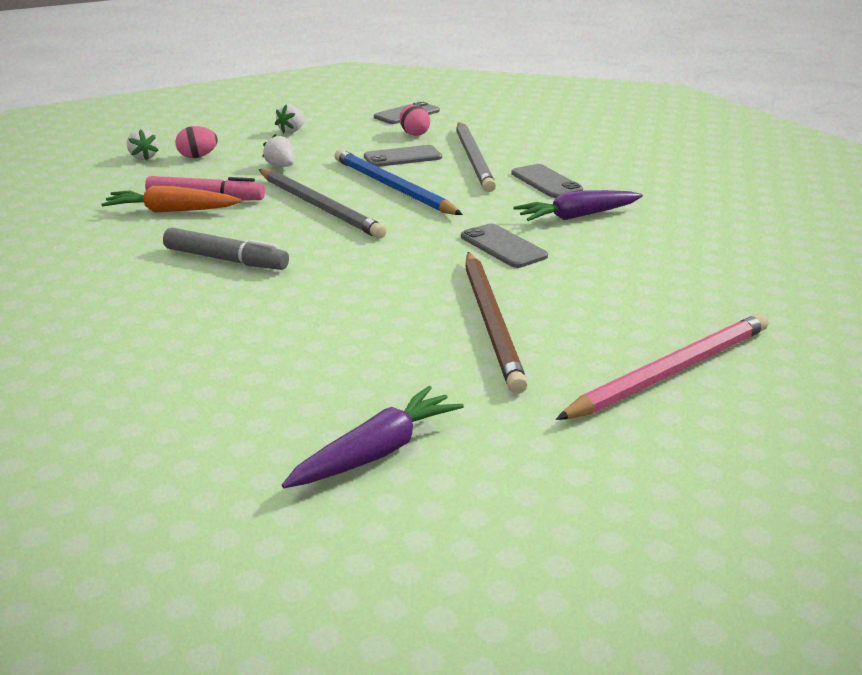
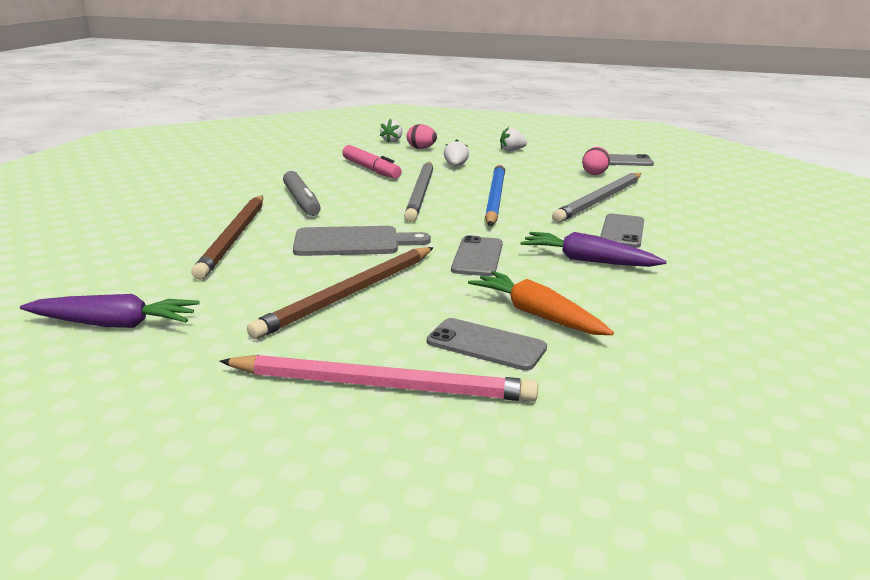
camera: 45 degrees right, 5 degrees down
(171, 211) = (338, 170): orange carrot -> orange carrot (537, 315)
(261, 325) = (234, 238): none -> brown pencil
(380, 278) = (353, 242): none -> grey cutting board
(402, 157) = (549, 184): grey phone -> grey phone (486, 345)

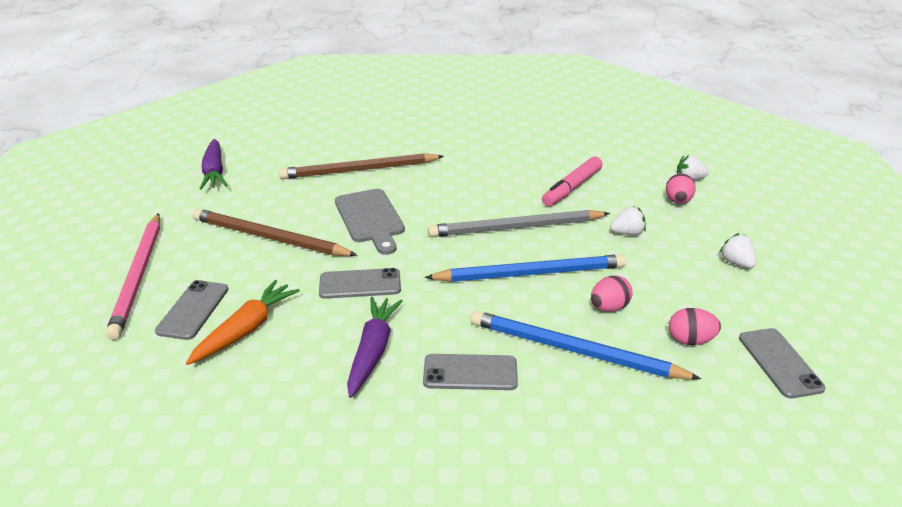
camera: 75 degrees right, 10 degrees up
(301, 201) = (454, 176): grey marker -> none
(551, 185) = (609, 307): none -> pink egg
(600, 200) = (574, 350): grey pencil -> blue pencil

